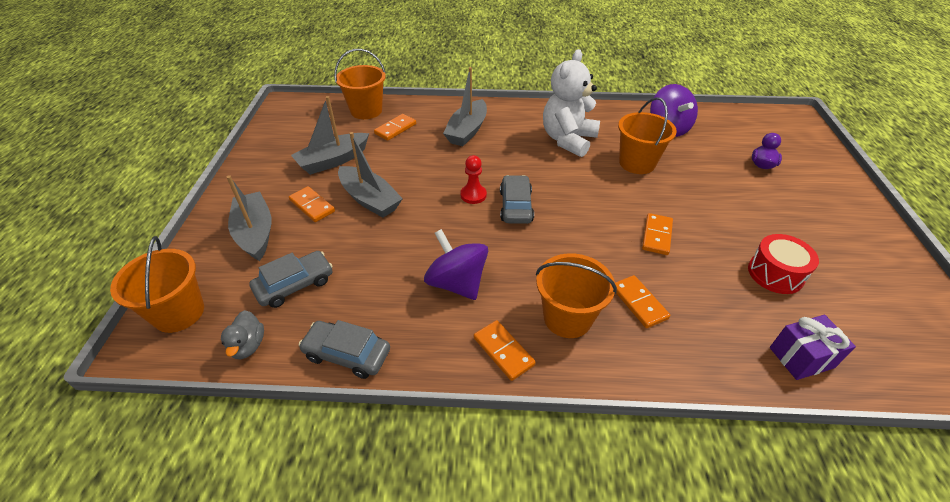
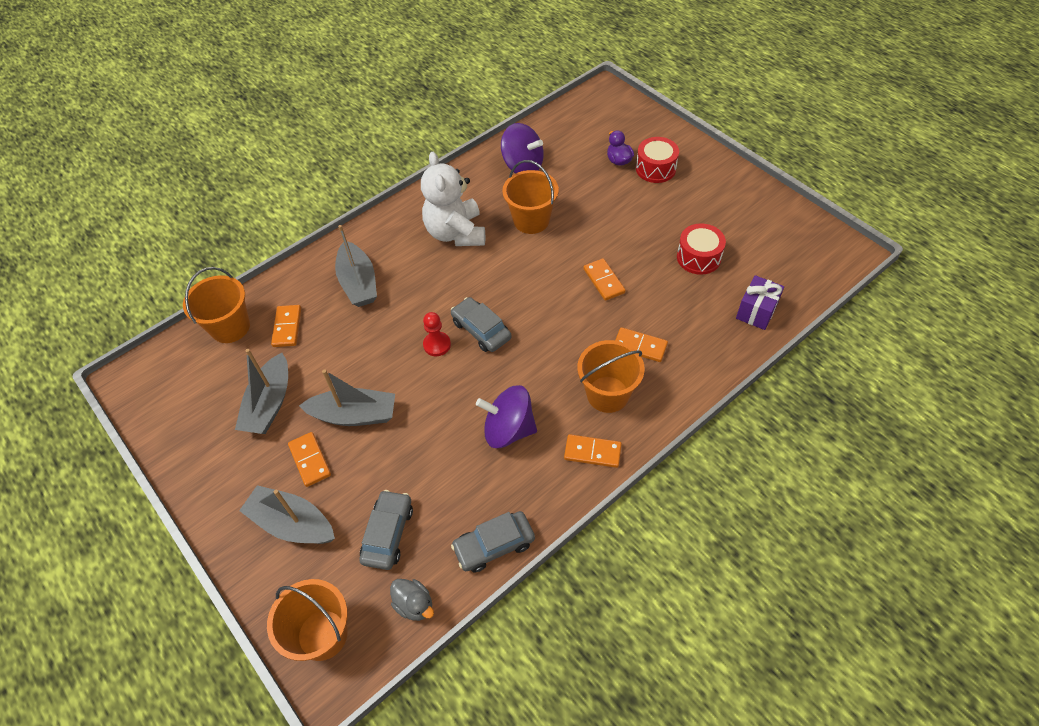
camera: 40 degrees left, 10 degrees up
(312, 206) = (310, 460): orange domino -> orange domino turned 60 degrees clockwise
(795, 187) = (655, 169): none -> red drum

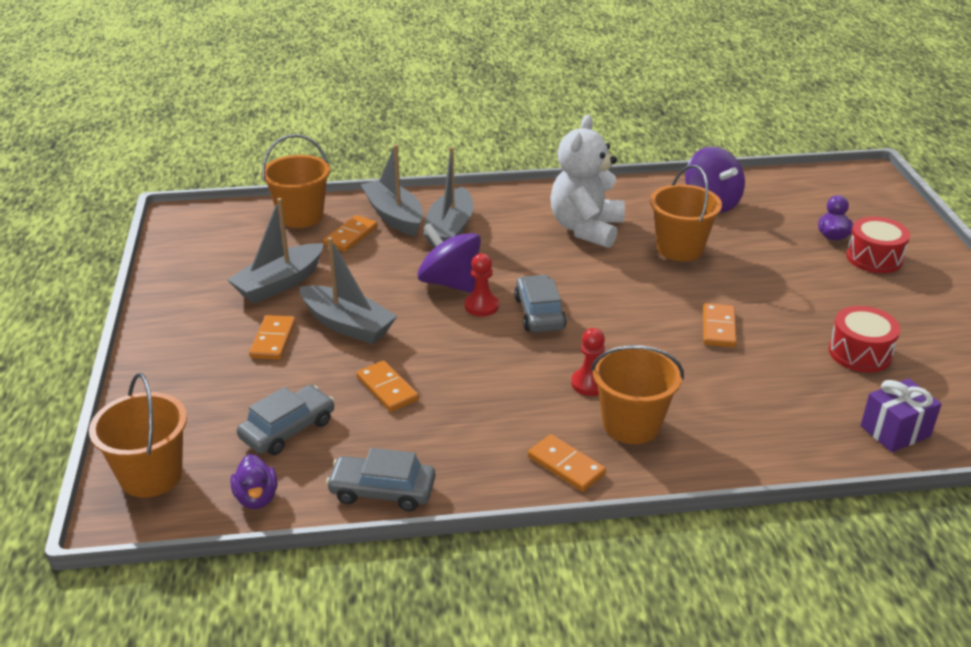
camera: 30 degrees right, 20 degrees down
(292, 523) = (210, 379): grey boat -> grey boat (394, 216)
(414, 605) = (256, 498): grey duck -> purple duck
(508, 429) = (490, 404): purple spinning top -> purple spinning top (449, 283)
(558, 374) = (590, 383): none -> red pawn
(640, 346) = (710, 400): orange domino -> orange domino (387, 389)

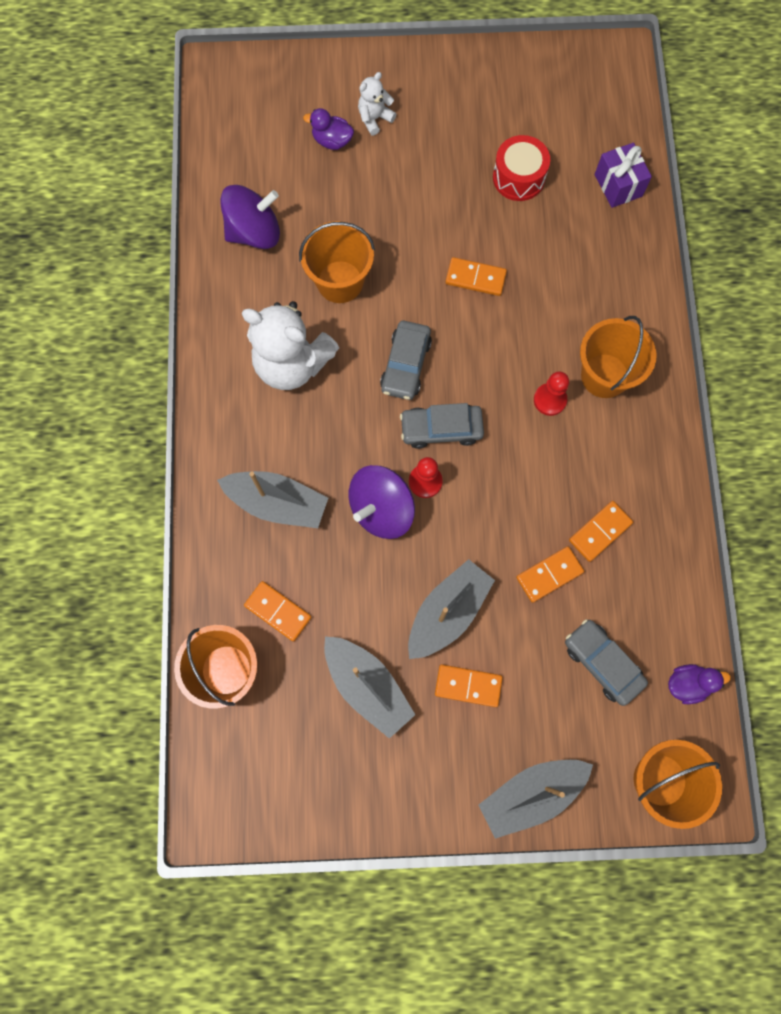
camera: 85 degrees left, 40 degrees up
(382, 491) = (680, 580): grey car -> grey car (405, 365)
(394, 216) = (241, 562): grey boat -> grey boat (531, 793)
(566, 465) = (653, 434): orange domino -> orange domino (600, 531)
(874, 258) = (374, 118): red drum -> white teddy bear

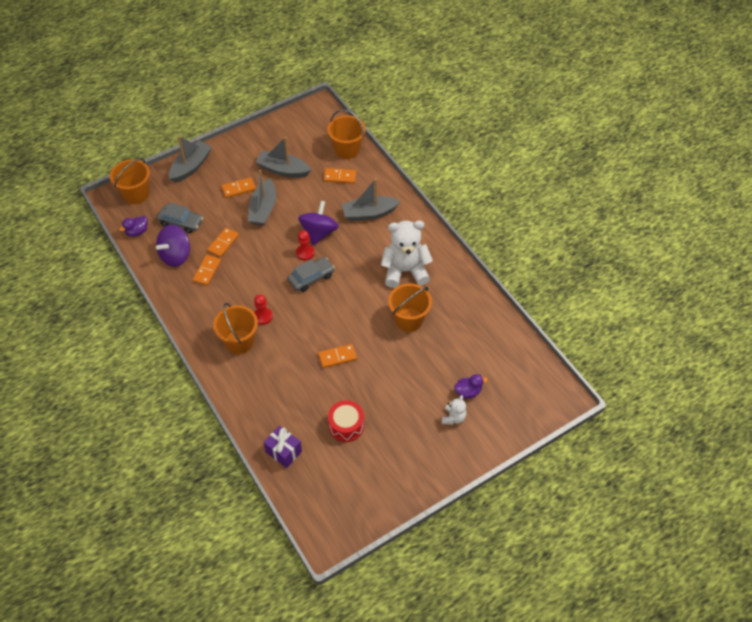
camera: 150 degrees right, 20 degrees down
(254, 232) = (472, 321): purple spinning top -> purple spinning top (176, 255)
(405, 365) = (347, 297): grey car -> none

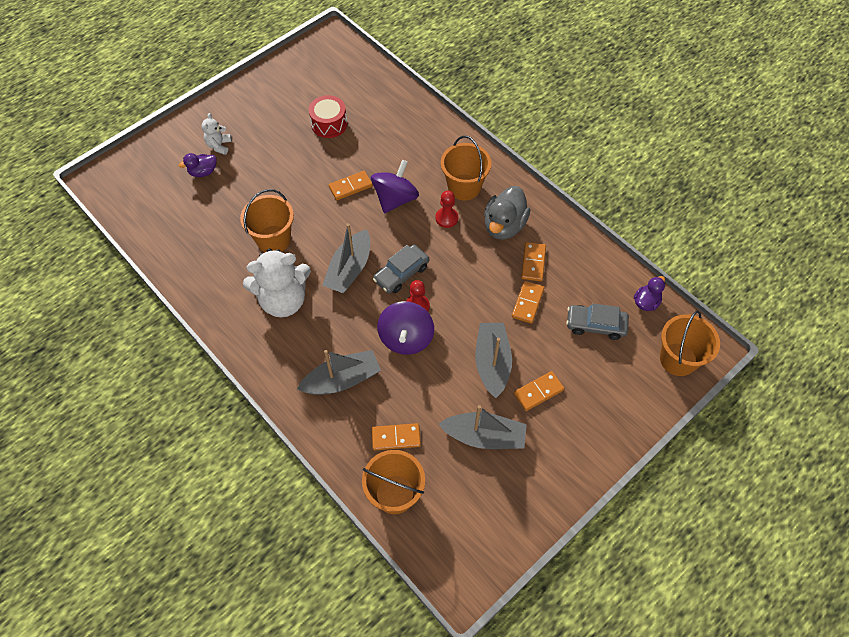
camera: 170 degrees right, 5 degrees up
(176, 255) = (581, 277): purple spinning top -> purple spinning top (395, 199)
(191, 167) = (623, 419): grey boat -> grey boat (349, 269)
(218, 303) = (504, 226): none -> grey duck
(283, 451) = (386, 95): purple gift -> none

